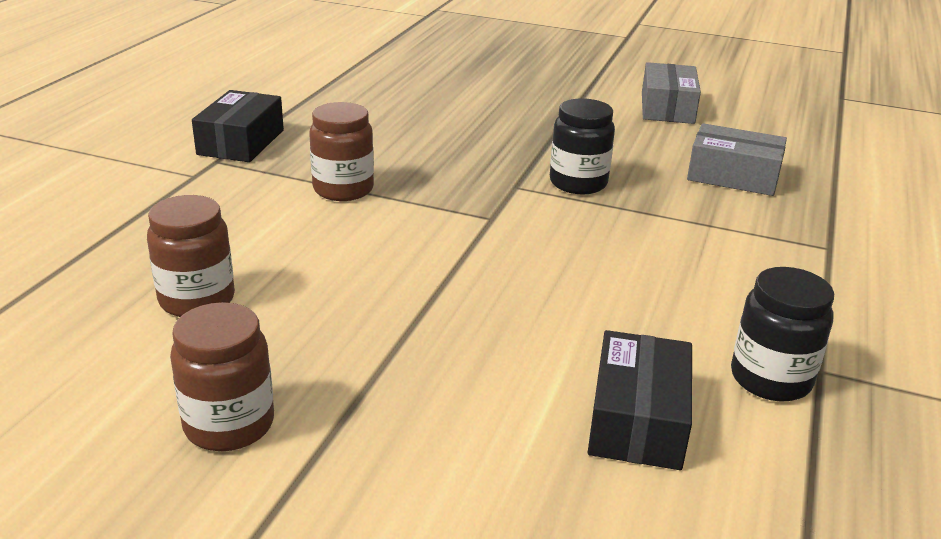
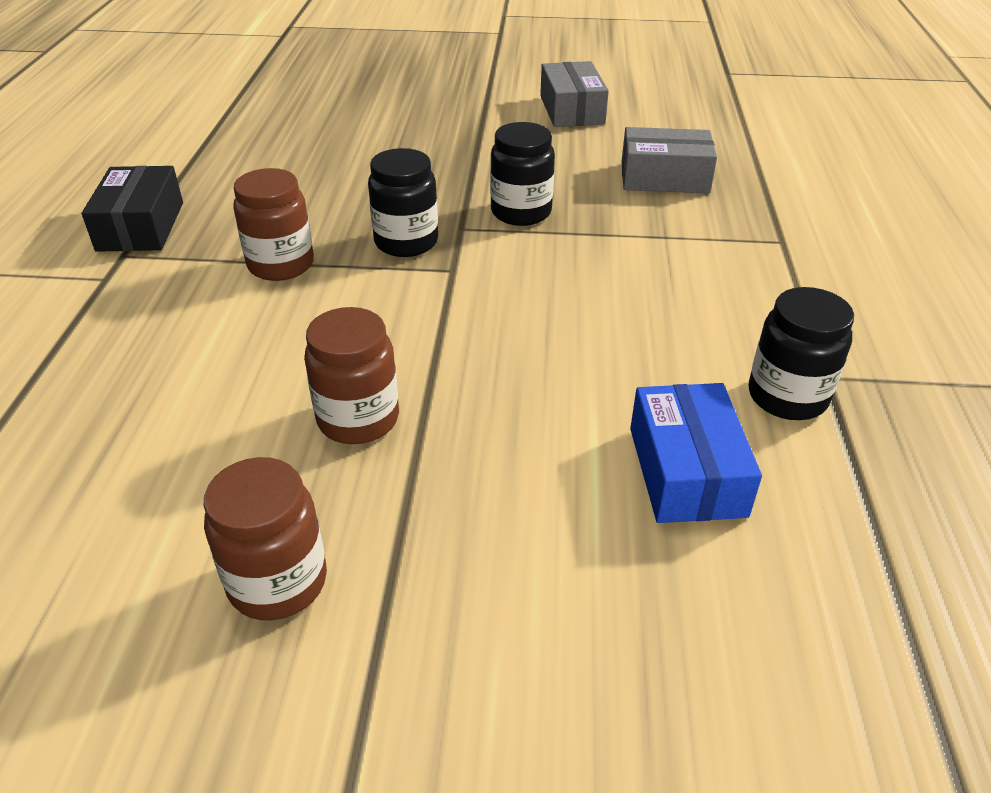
camera: 15 degrees left, 10 degrees up
(197, 300) = (175, 435): brown jar -> brown jar (358, 419)
(461, 190) = (406, 242): none -> black jar
(637, 419) = (686, 471): black box -> blue box

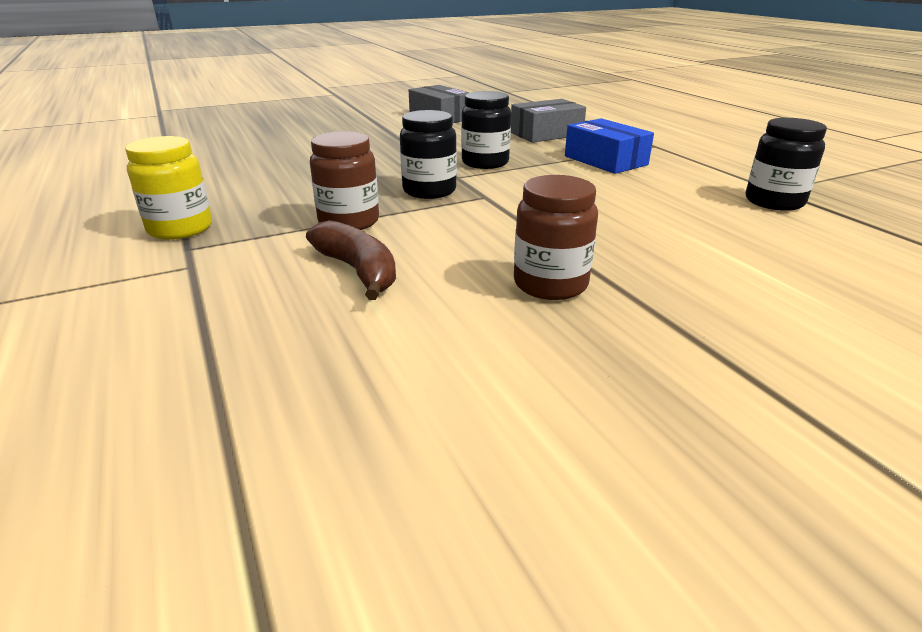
camera: 30 degrees left, 10 degrees down
(140, 226) = (180, 229): black box -> yellow jar
(219, 335) = (358, 271): none -> brown banana
(278, 582) = (655, 396): brown jar -> none
(686, 471) = (788, 246): blue box -> blue box (605, 160)

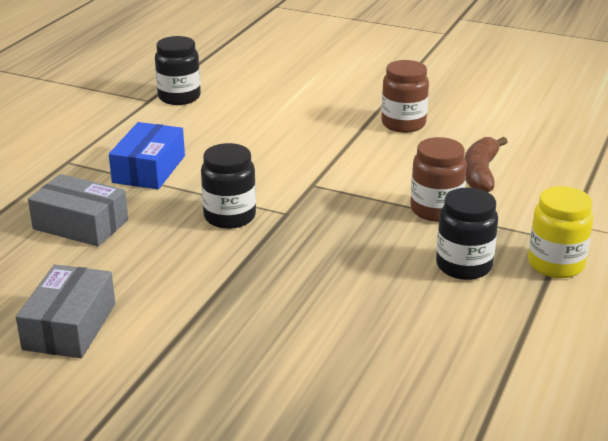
camera: 130 degrees left, 0 degrees up
(429, 191) = (335, 210): black jar -> black jar (464, 266)

